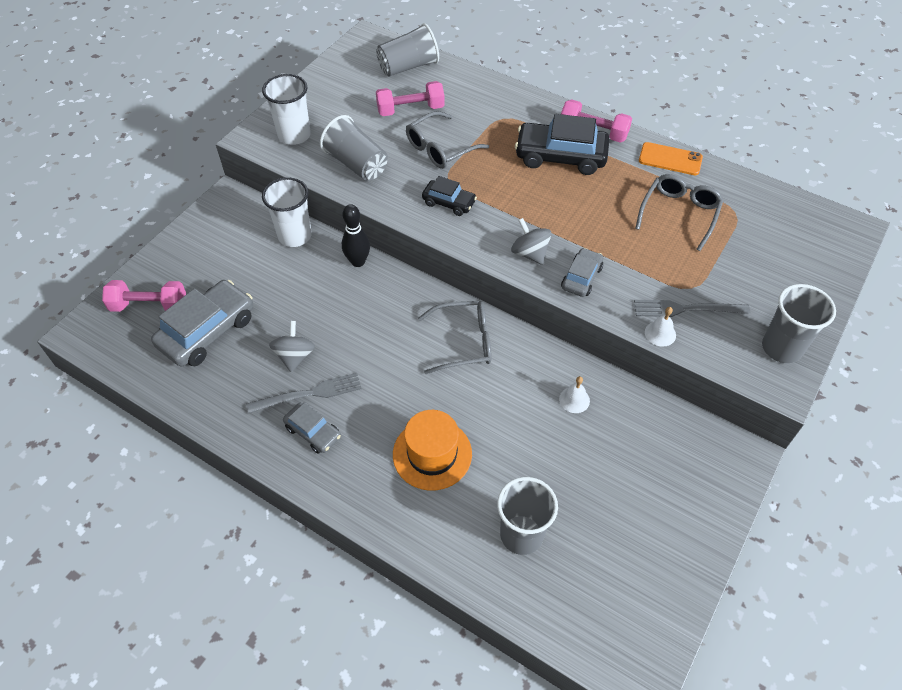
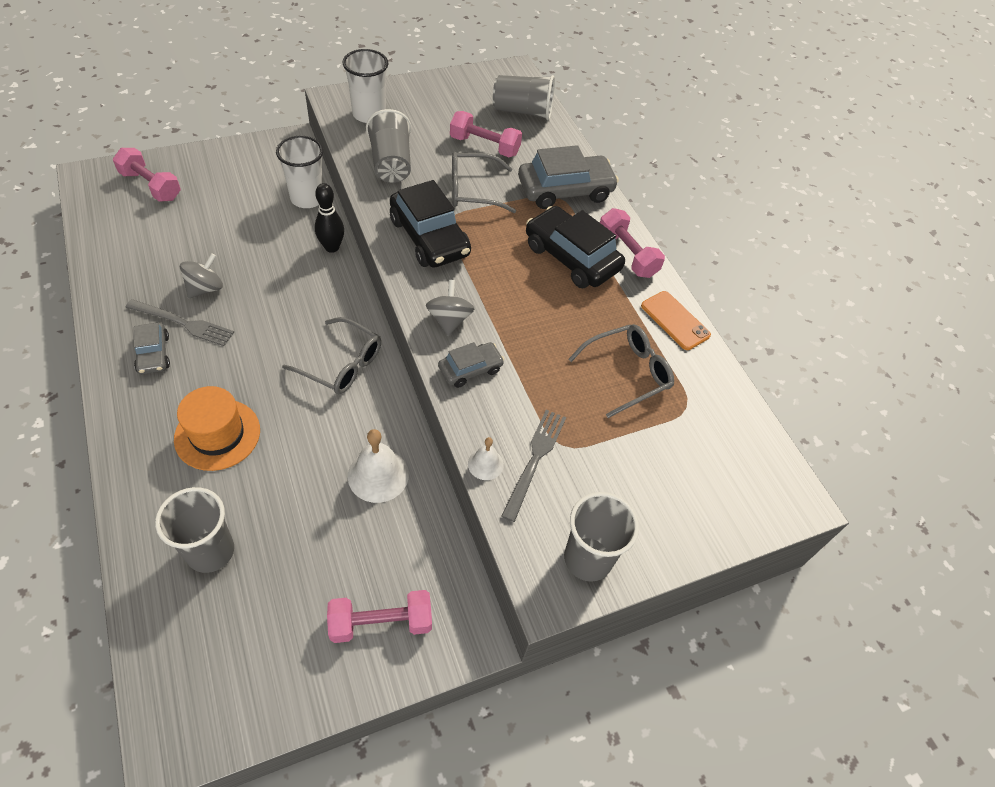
camera: 30 degrees right, 0 degrees up
(207, 331) = (167, 229): grey car -> grey car (565, 190)
(449, 202) = (429, 237): black car -> black car, size x1.83
(574, 400) = (378, 475): white bell -> white bell, size x1.79
(681, 491) = (381, 622): none -> pink dumbbell
(686, 309) = (535, 460): grey fork -> grey fork turned 75 degrees clockwise

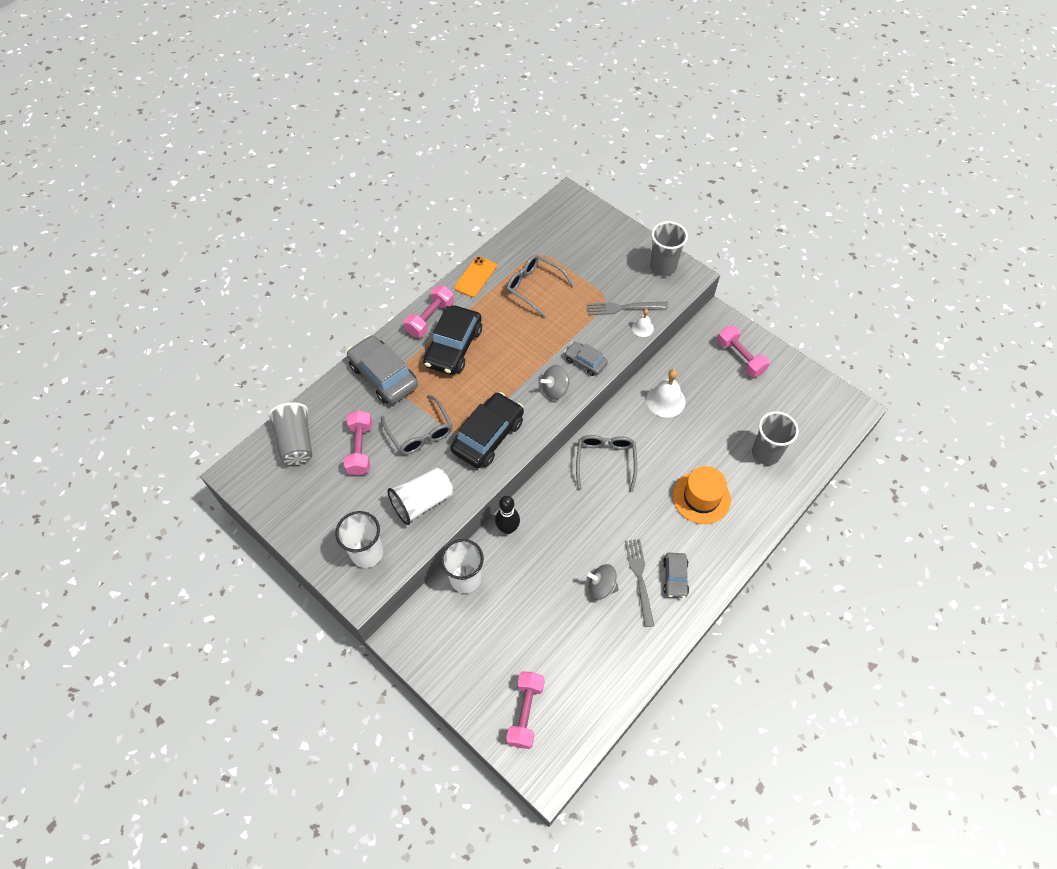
camera: 110 degrees left, 5 degrees up
(153, 354) = (675, 577): grey car -> grey car turned 135 degrees clockwise
(391, 164) = (422, 502): grey cup -> white cup

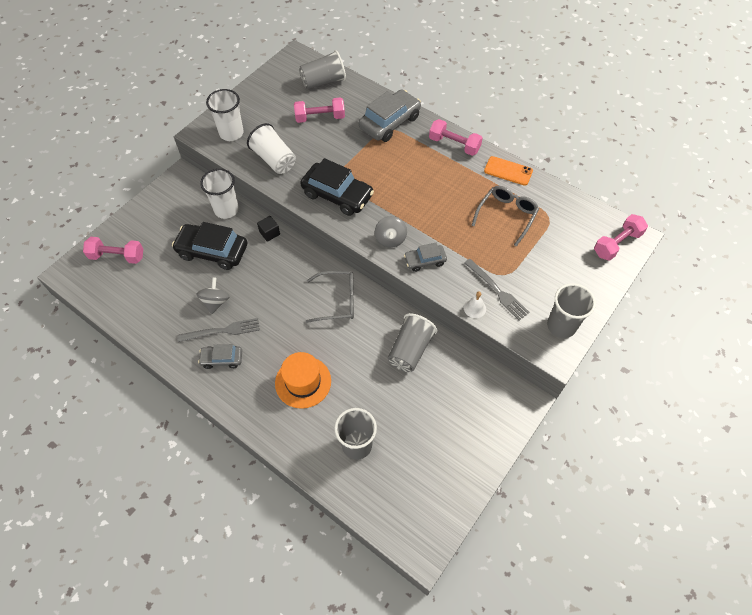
camera: 85 degrees right, 0 degrees up
(420, 432) = (337, 151): grey glasses -> none
(453, 347) = (426, 163): black car -> black car (212, 251)
(508, 528) = (269, 233): black bowling pin -> black cube
(555, 389) = (390, 239): grey spinning top -> grey spinning top turned 150 degrees counterclockwise
(585, 362) = (425, 261): grey car -> grey car turned 135 degrees counterclockwise
(623, 307) = (497, 291): grey fork -> grey fork turned 150 degrees clockwise
(665, 400) = (410, 350): white bell -> grey cup
(740, 357) = (475, 423): pink dumbbell -> pink dumbbell (617, 244)

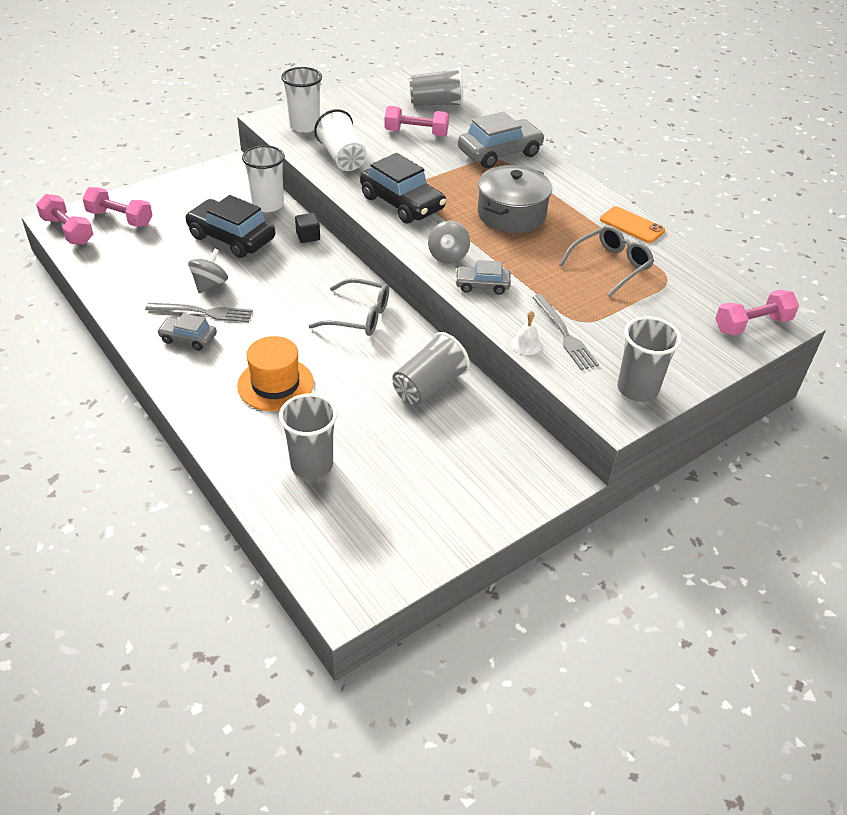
camera: 15 degrees right, 15 degrees down
(420, 184) = (511, 214): none -> grey pot
(454, 145) = (572, 188): pink dumbbell -> pink dumbbell (68, 231)

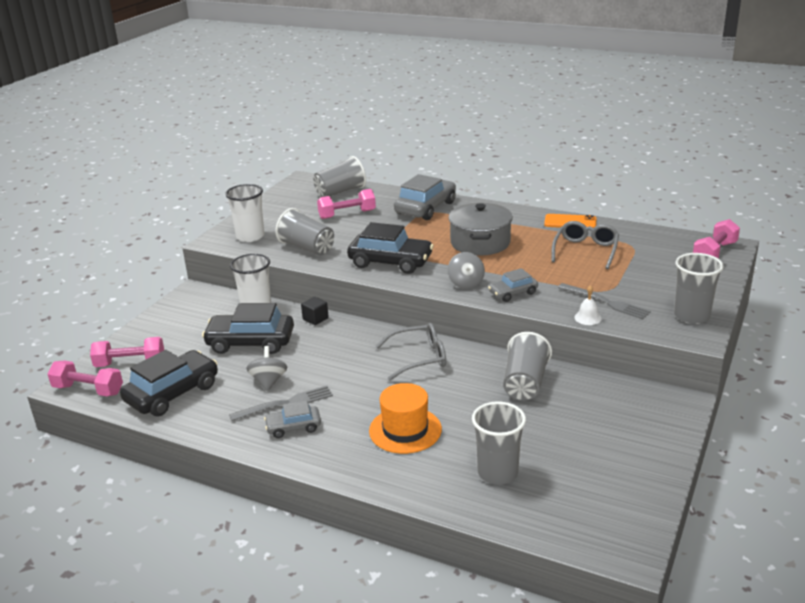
camera: 25 degrees left, 15 degrees down
(126, 262) = (172, 393): none -> black car
(342, 158) = (307, 248): white cup -> grey cup

